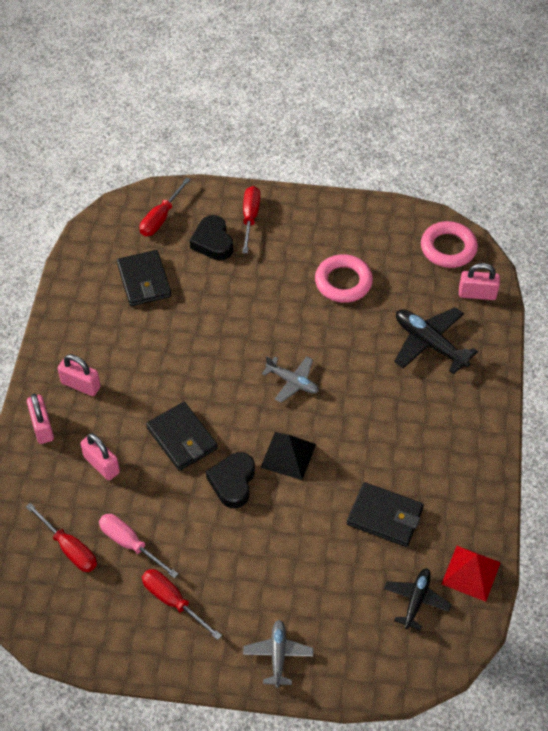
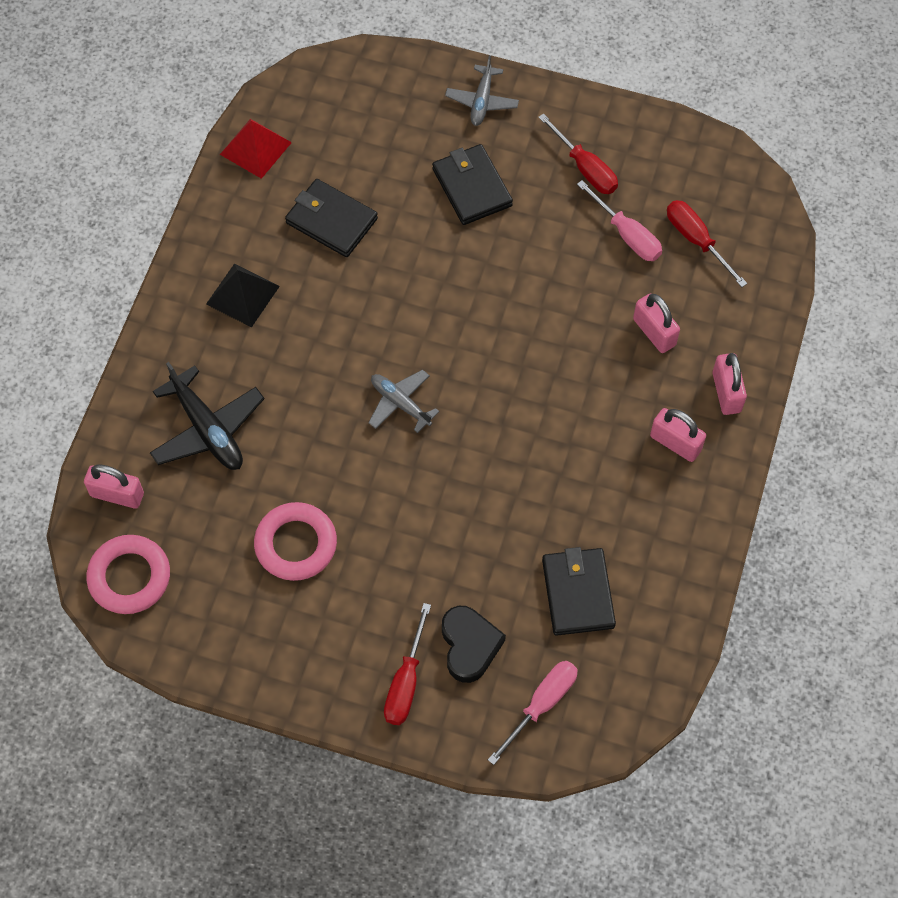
camera: 170 degrees left, 10 degrees up
(161, 218) = (541, 704): red screwdriver -> pink screwdriver
(182, 438) = (552, 350): black wallet -> black wallet (472, 187)
(233, 482) = (499, 286): black heart -> none
(288, 455) = (426, 308): black pyramid -> black pyramid (243, 295)
(416, 600) = (323, 130): black plane -> none

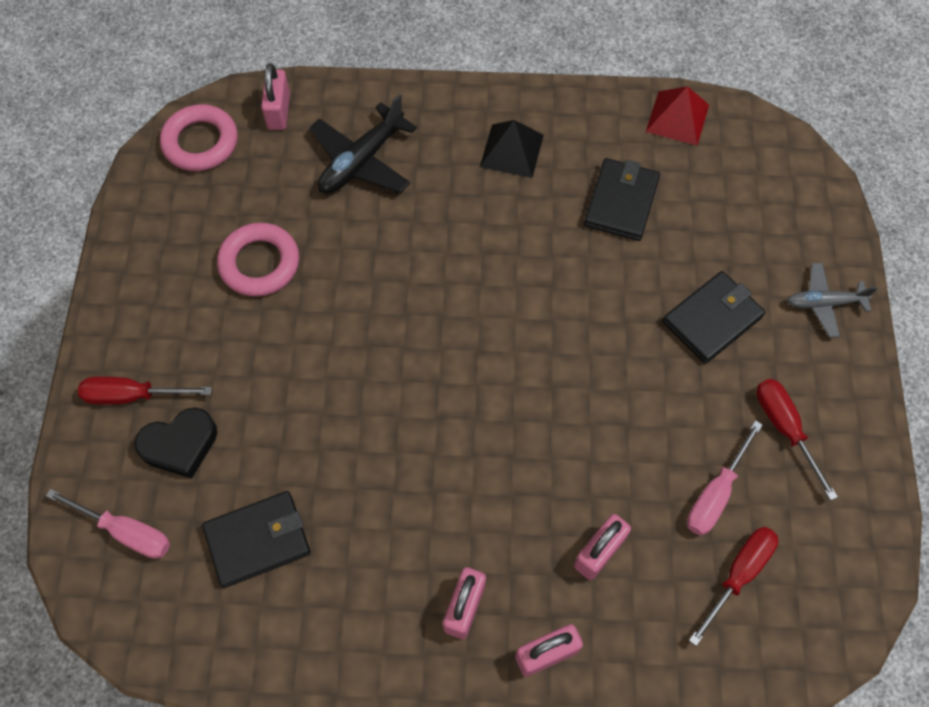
camera: 75 degrees right, 0 degrees up
(400, 403) = (434, 315): grey plane -> none
(585, 168) = (784, 428): red screwdriver -> red screwdriver turned 120 degrees clockwise

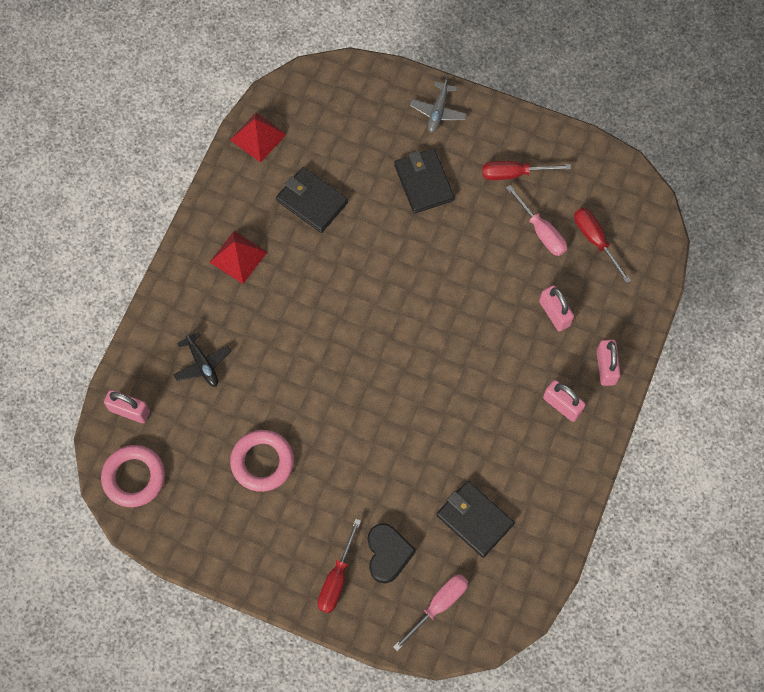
camera: 70 degrees left, 5 degrees up
(257, 540) = (474, 520): black wallet -> black wallet turned 45 degrees counterclockwise
(362, 161) = (202, 364): black plane -> black plane, size x0.64
(512, 150) = (238, 257): black pyramid -> red pyramid

